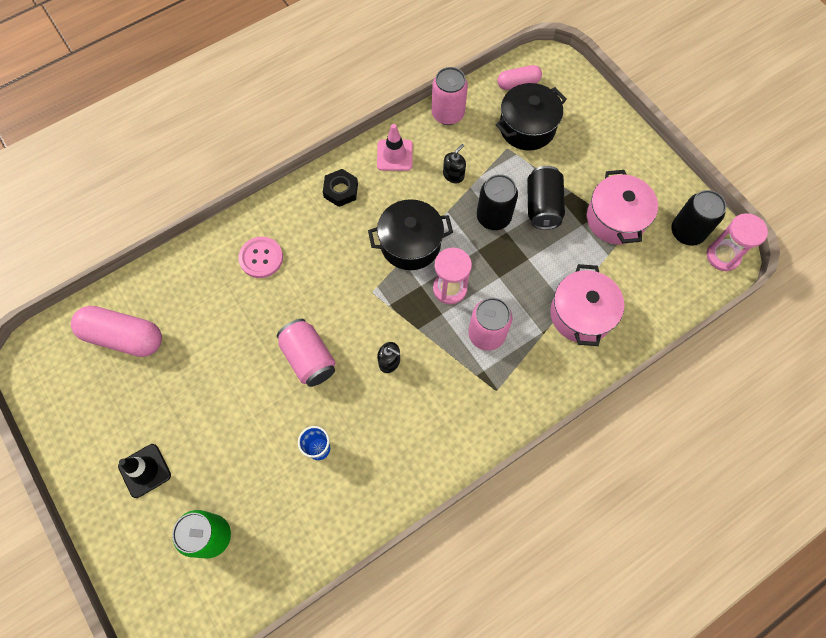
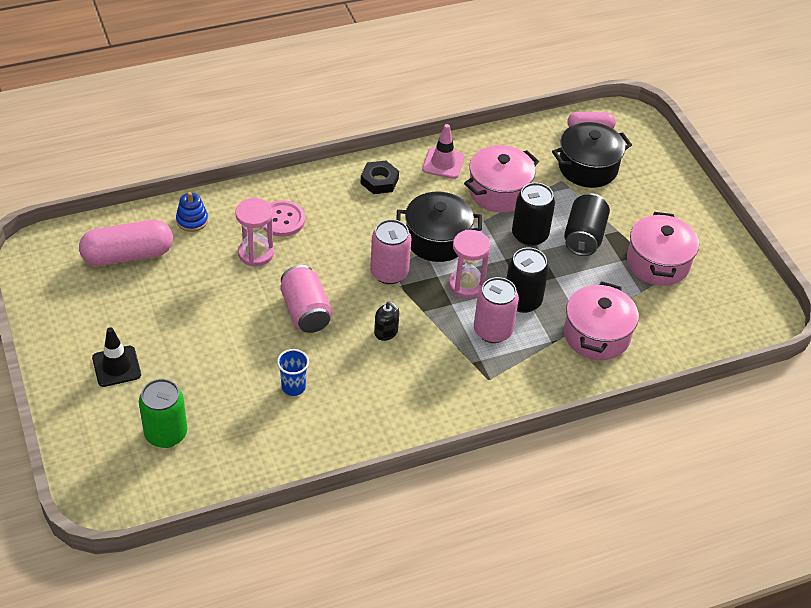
camera: 10 degrees right, 20 degrees down
(124, 337) = (128, 255): pink capsule -> pink capsule turned 45 degrees counterclockwise
(175, 280) = (192, 220): none -> blue stacking toy
(447, 114) = (508, 140): pink can -> pink can (389, 273)
(453, 175) = (499, 192): black soap dispenser -> pink pot
(687, 232) = (731, 290): black can -> black can (522, 301)
(723, 256) = (763, 318): pink hourglass -> pink hourglass (256, 253)

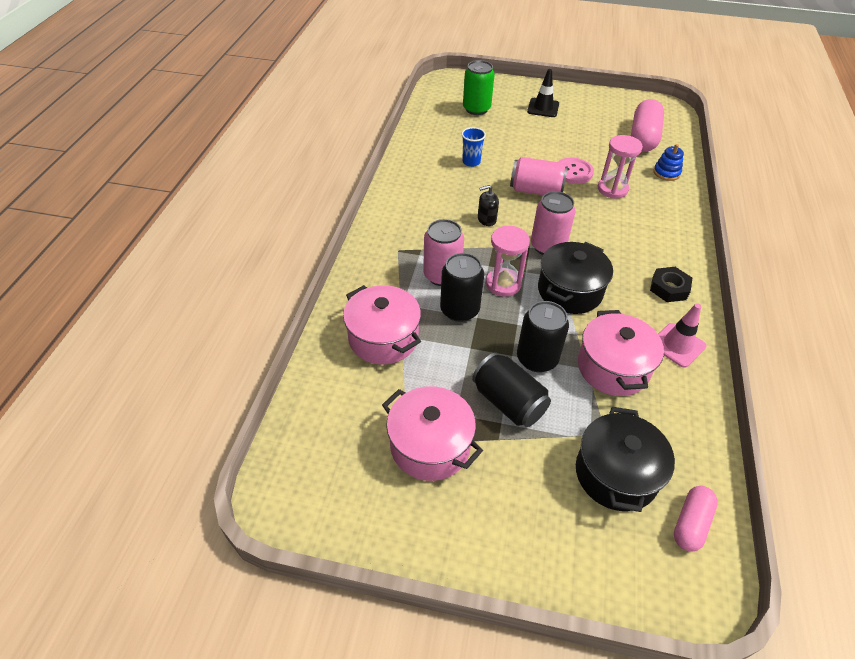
camera: 125 degrees right, 0 degrees up
(282, 220) = (644, 214): pink button -> pink button (573, 172)

